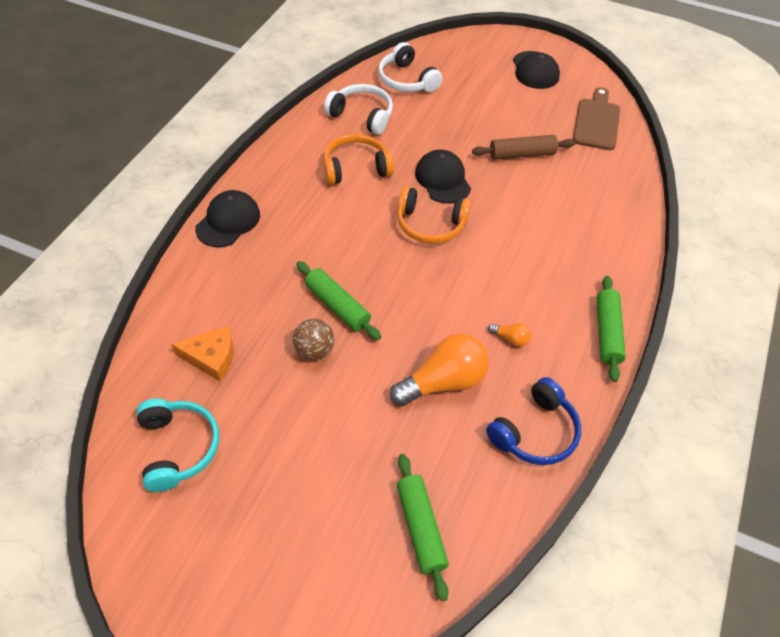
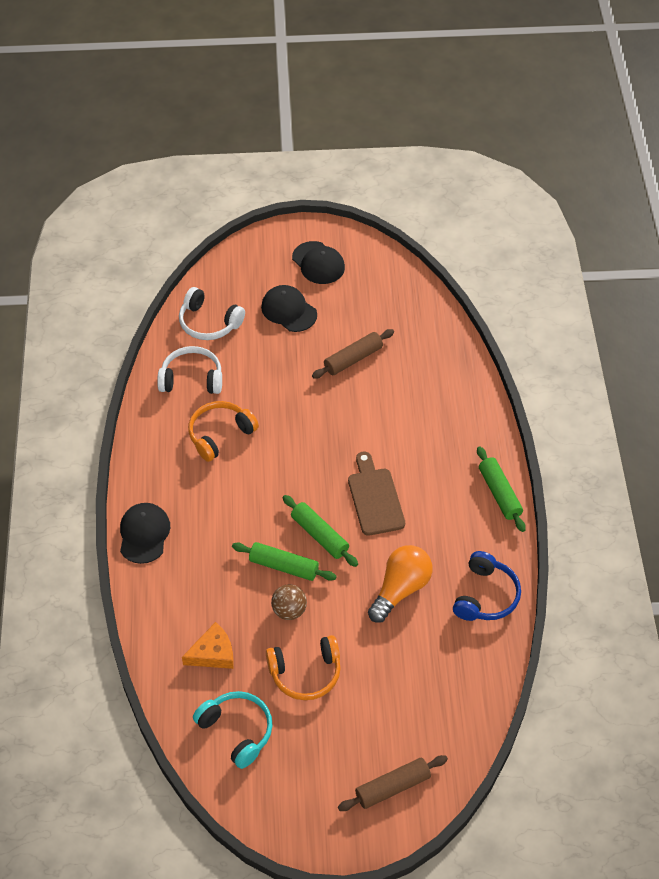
camera: 25 degrees left, 0 degrees up
(300, 602) = (392, 787): none -> brown rolling pin
(420, 528) = (444, 701): green rolling pin -> green rolling pin (319, 535)
(430, 224) = (314, 461): orange headphones -> orange headphones (305, 673)
(443, 179) = (300, 413): black cap -> black cap (289, 310)
(510, 338) = (431, 532): orange light bulb -> none
(596, 122) = (399, 298): brown cutting board -> brown cutting board (375, 498)

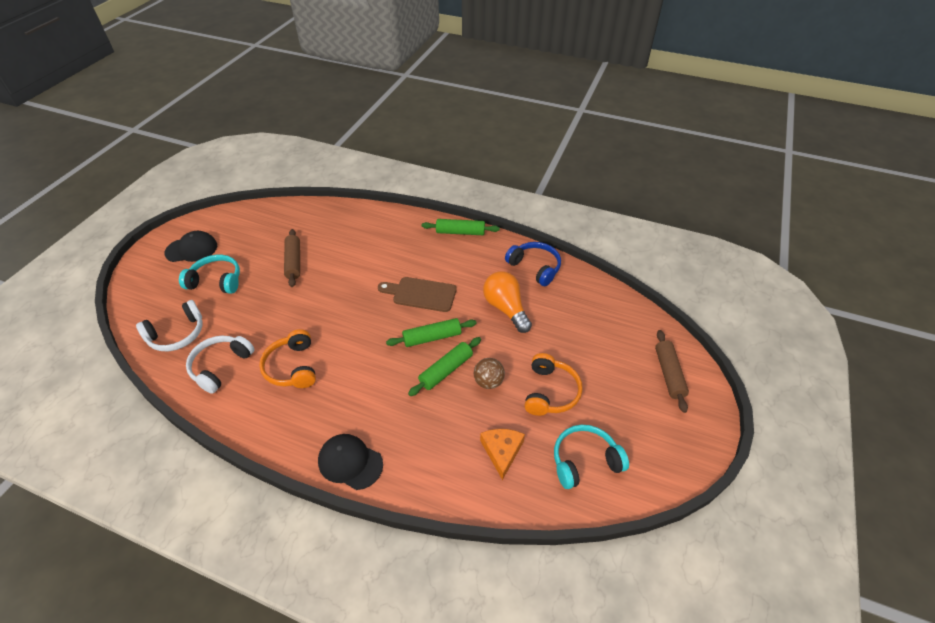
camera: 65 degrees left, 5 degrees down
(289, 310) = (216, 281): black cap -> turquoise headphones

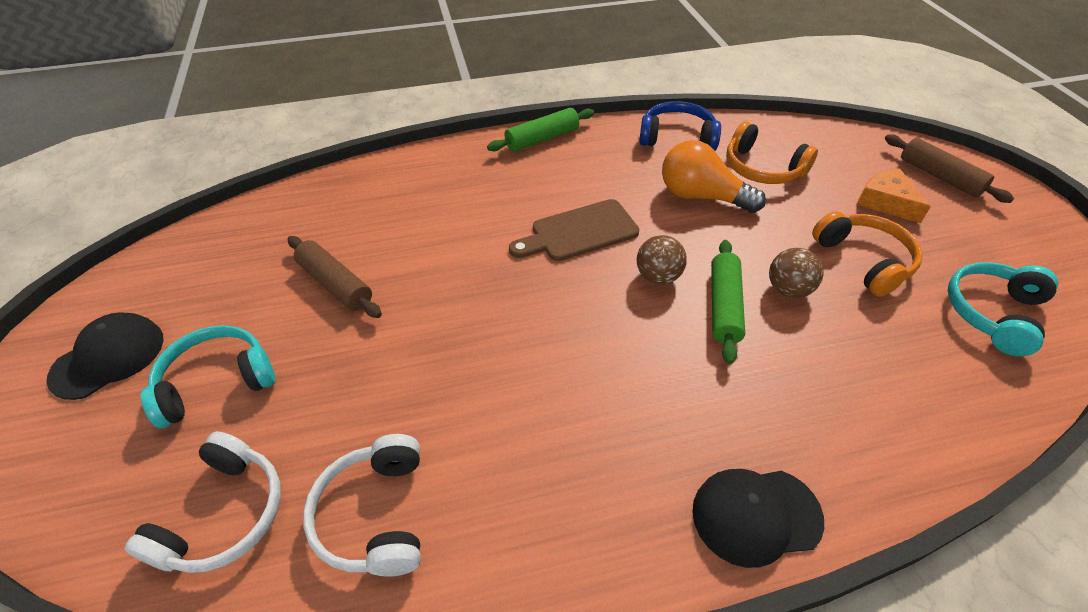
camera: 35 degrees left, 0 degrees up
(292, 367) = (506, 435): orange headphones -> orange headphones (762, 168)
(432, 337) = (658, 276): green rolling pin -> brown ball
(501, 451) = (906, 362): orange cheese -> orange cheese (886, 202)

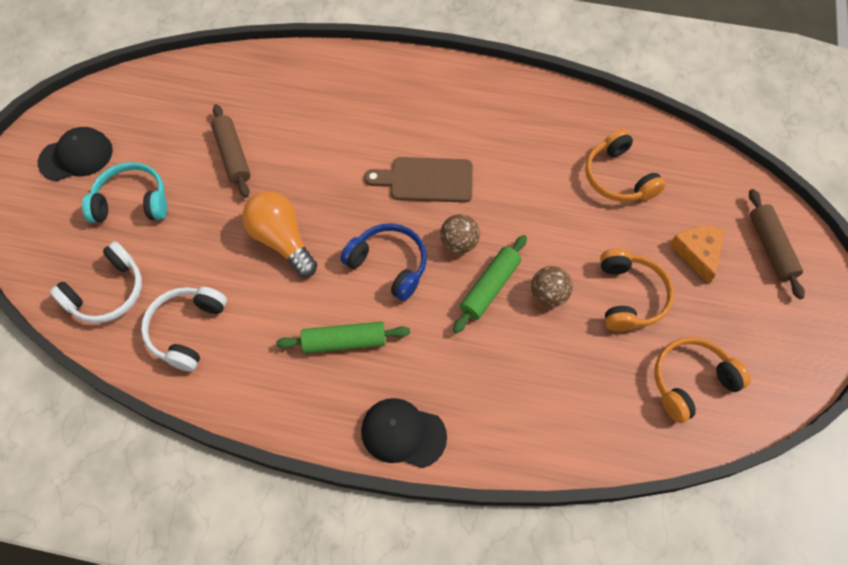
camera: 25 degrees right, 15 degrees up
(542, 139) = (454, 75): green rolling pin -> green rolling pin (344, 342)
(677, 137) = (569, 116): blue headphones -> blue headphones (389, 265)
(701, 196) = (545, 185): orange light bulb -> orange light bulb (282, 240)
(993, 313) = (691, 381): turquoise headphones -> orange headphones

